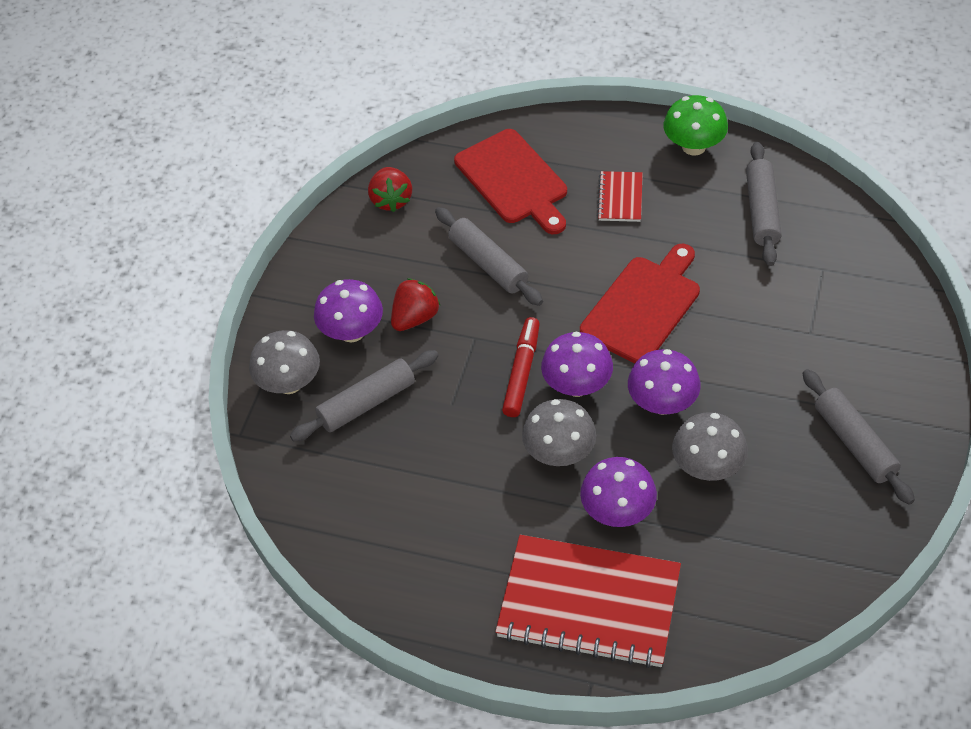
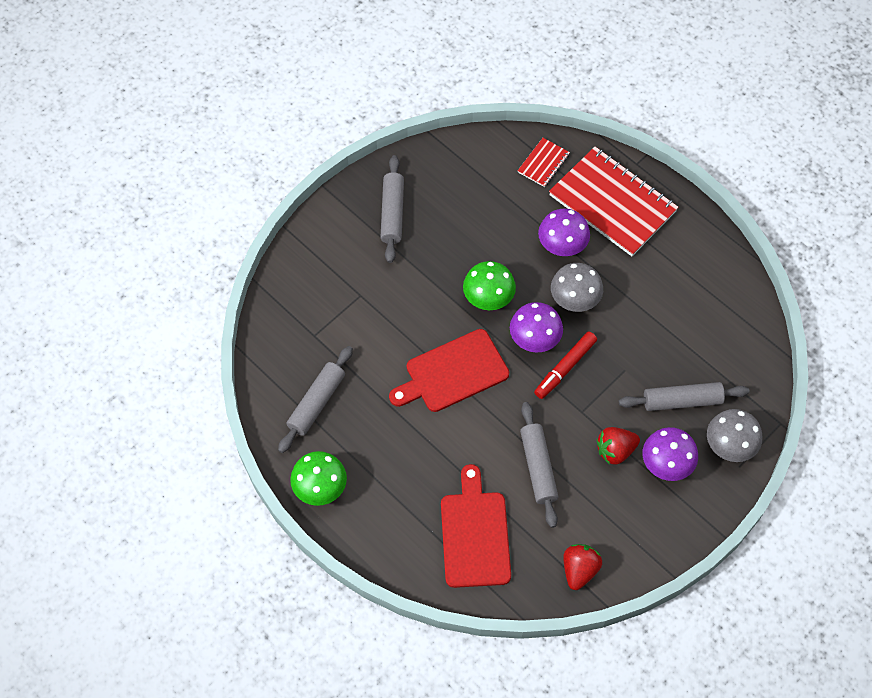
camera: 155 degrees left, 10 degrees up
(620, 198) = (407, 471): red notebook -> red notebook (543, 163)
(662, 403) = (488, 298): purple mushroom -> green mushroom
(707, 467) = (490, 244): grey mushroom -> none

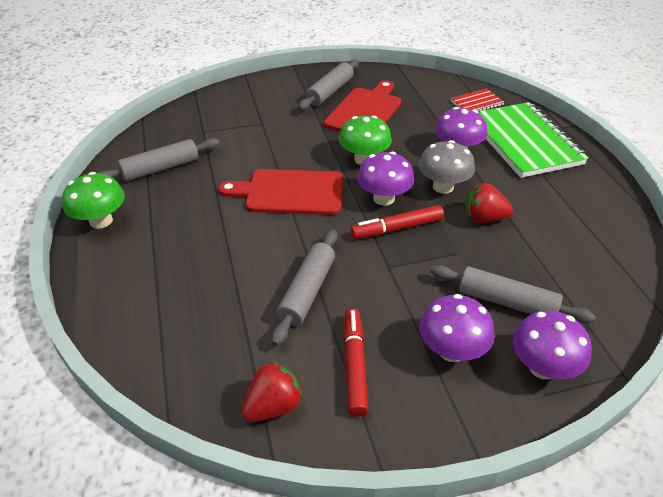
camera: 30 degrees right, 20 degrees down
(474, 534) = (194, 317): red cutting board -> red cutting board (365, 111)
(610, 511) = (354, 365): none -> red marker
(612, 203) = (523, 142): red notebook -> green notebook
(615, 450) = (400, 313): red strawberry -> red strawberry (484, 218)
(729, 445) = (542, 367): grey mushroom -> purple mushroom

